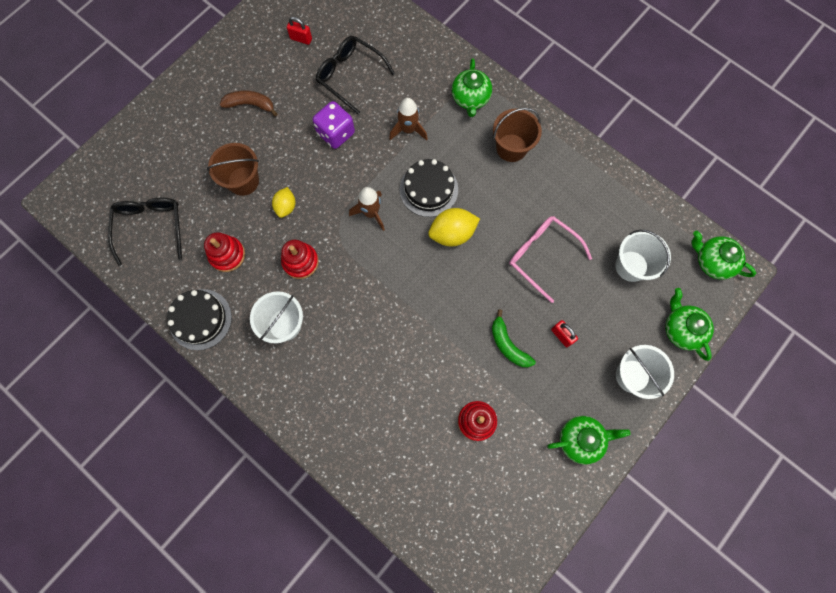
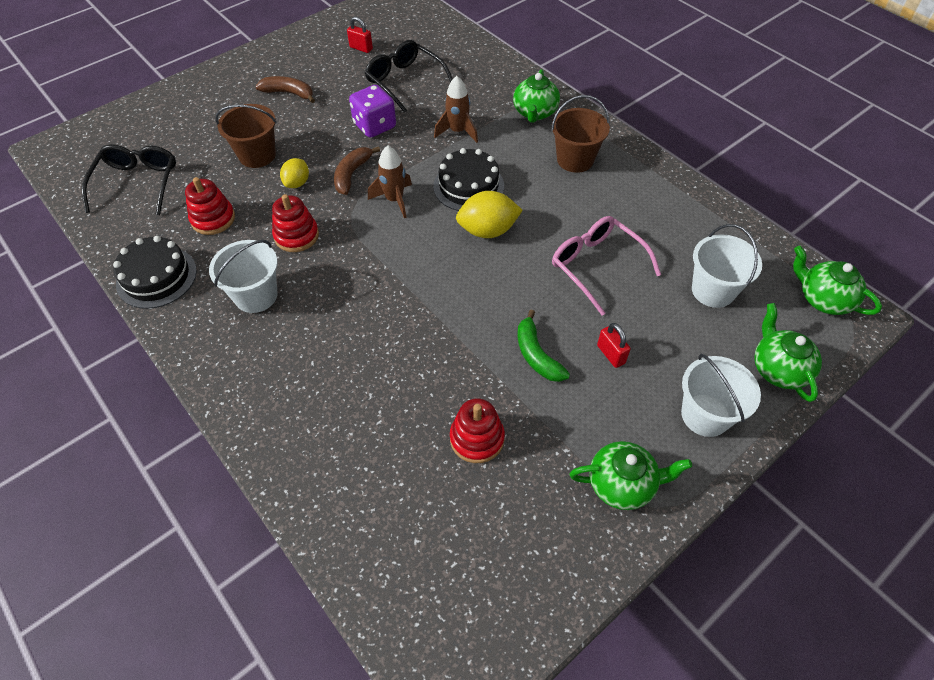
camera: 10 degrees right, 20 degrees down
(329, 191) = (352, 174): none -> brown banana

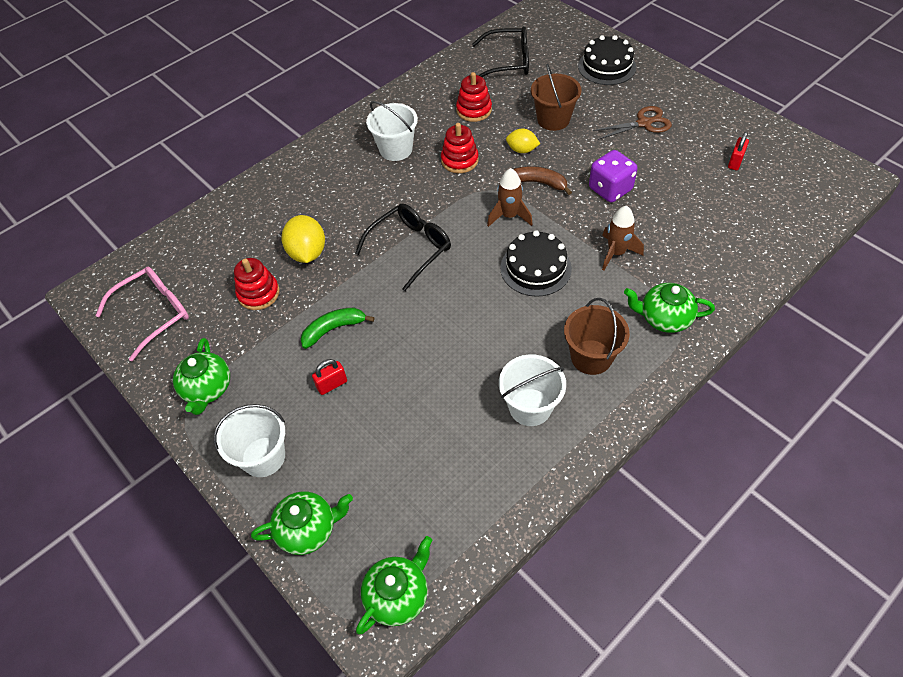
camera: 90 degrees right, 0 degrees up
(156, 277) = (412, 95): black cake -> black cake (607, 66)
(289, 93) = (644, 123): brown banana -> brown scissors
(404, 81) = (688, 203): black glasses -> black glasses (410, 248)
(488, 230) = (477, 287): yellow lemon -> yellow lemon (307, 253)
(597, 266) = (436, 375): pink glasses -> pink glasses (154, 313)
(713, 290) = (408, 479): white bucket -> white bucket (530, 407)

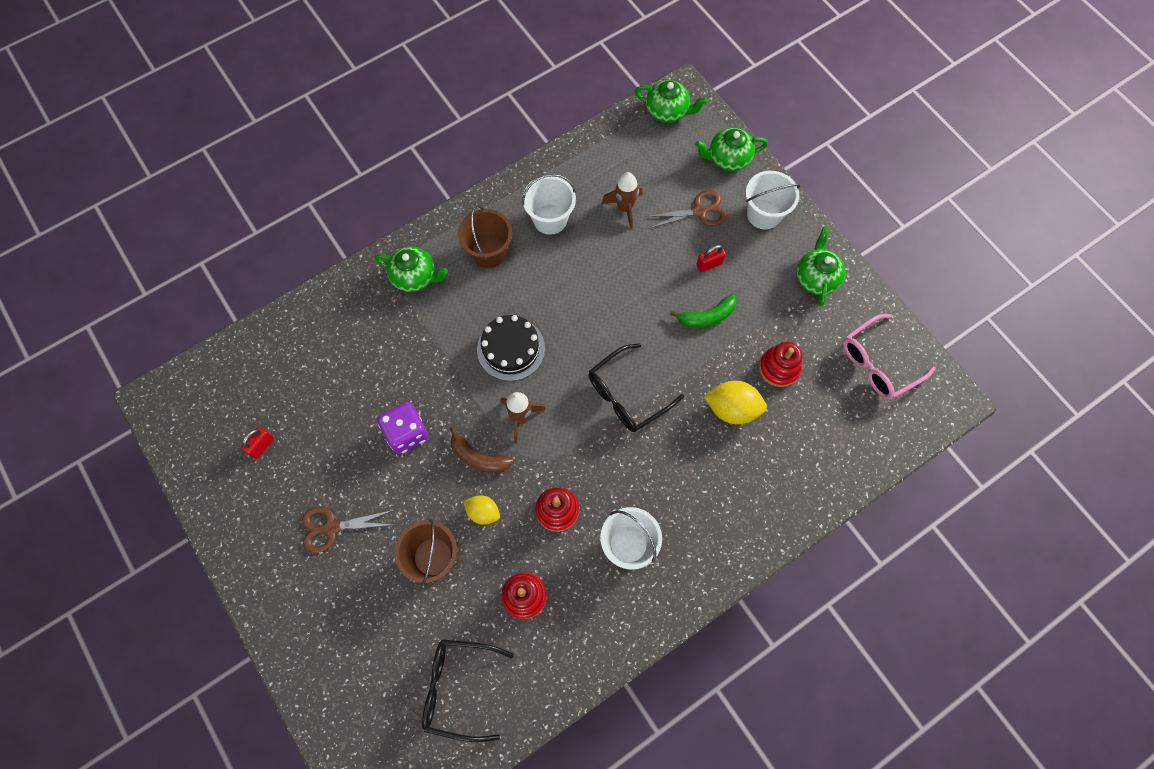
camera: 175 degrees left, 15 degrees up
(307, 253) = (732, 409): yellow lemon -> yellow lemon turned 75 degrees counterclockwise
(345, 447) = (699, 211): none -> brown scissors
(398, 595) = (667, 111): green teapot -> green teapot turned 120 degrees counterclockwise
(607, 66) = (334, 647): black cake -> none
(616, 253) = (430, 352): brown rocket -> brown rocket (624, 208)

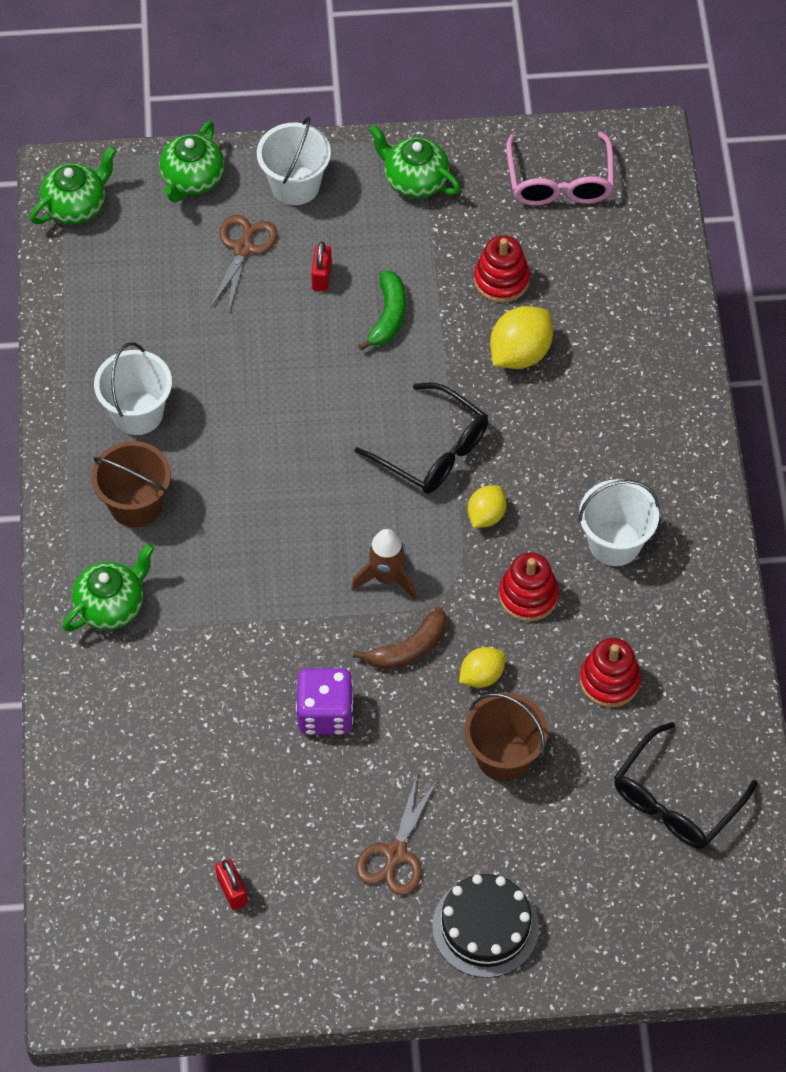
camera: 60 degrees left, 10 degrees down
(511, 349) = (288, 544): black cake -> black cake (485, 927)
(600, 452) = (486, 515): none -> yellow lemon
(624, 208) = (181, 324): brown rocket -> none
(627, 395) = (432, 450): black glasses -> black glasses turned 45 degrees counterclockwise

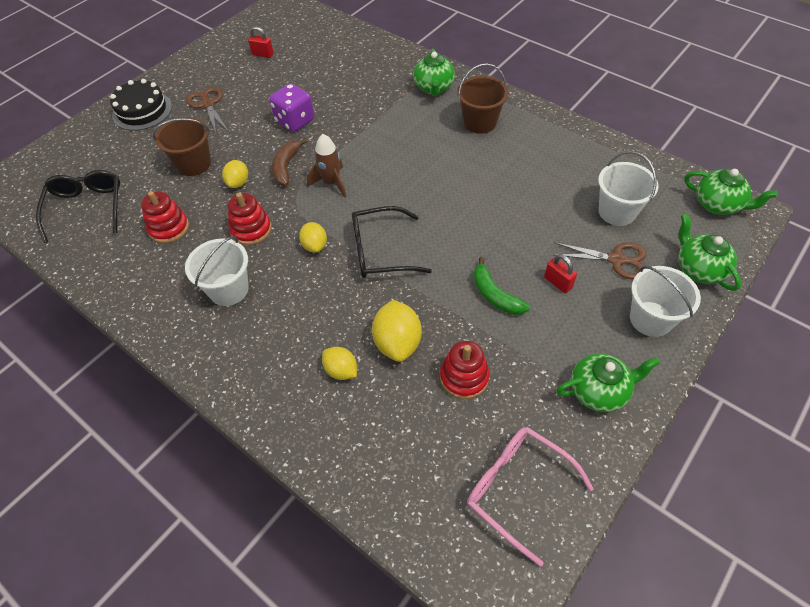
camera: 135 degrees right, 5 degrees down
(76, 206) = (718, 204): green teapot -> green teapot turned 60 degrees counterclockwise
(137, 413) = (536, 151): white bucket -> white bucket (617, 212)
(243, 248) = (616, 260): brown scissors -> brown scissors turned 45 degrees counterclockwise
(592, 373) = (341, 370): none -> yellow lemon

